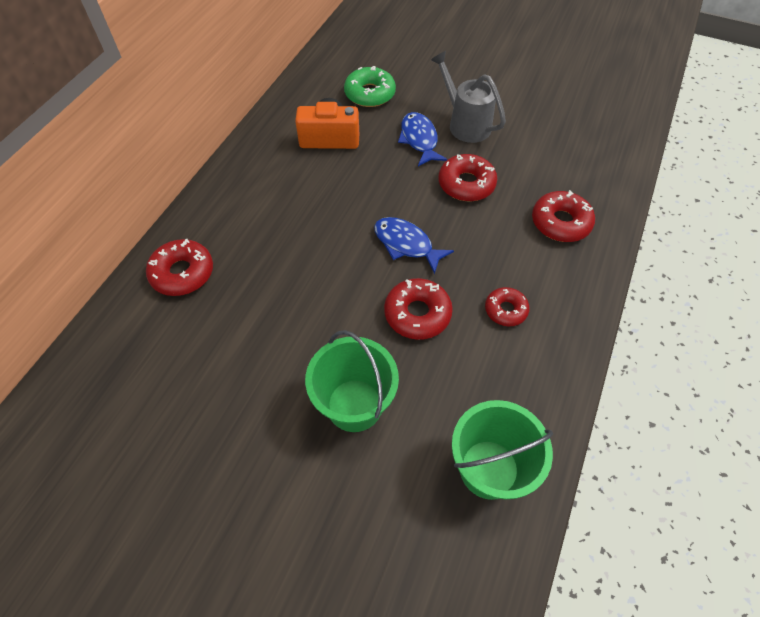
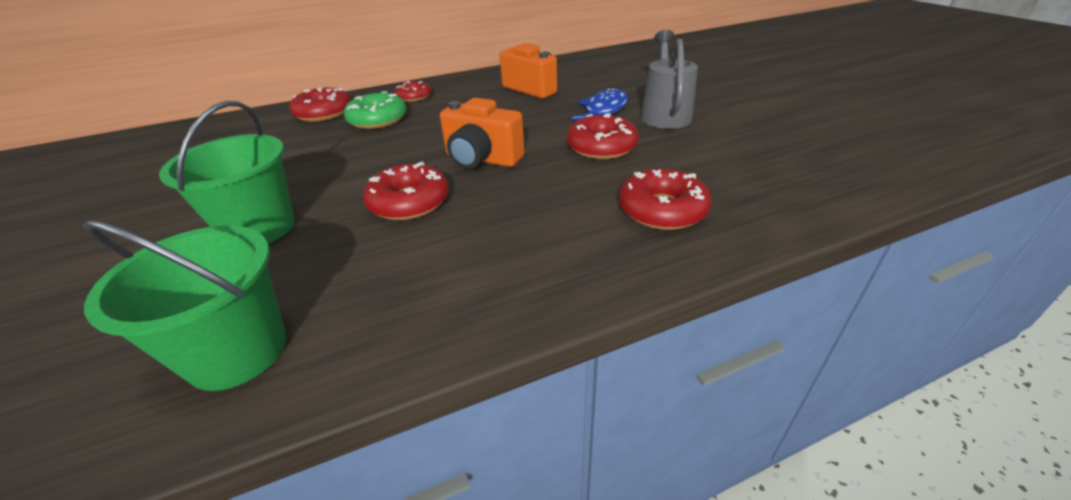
camera: 45 degrees right, 20 degrees down
(370, 94) = (605, 78): green donut -> green donut (378, 120)
(406, 244) = (482, 159): blue fish -> orange camera
(505, 310) = (486, 242): red donut -> red donut (414, 97)

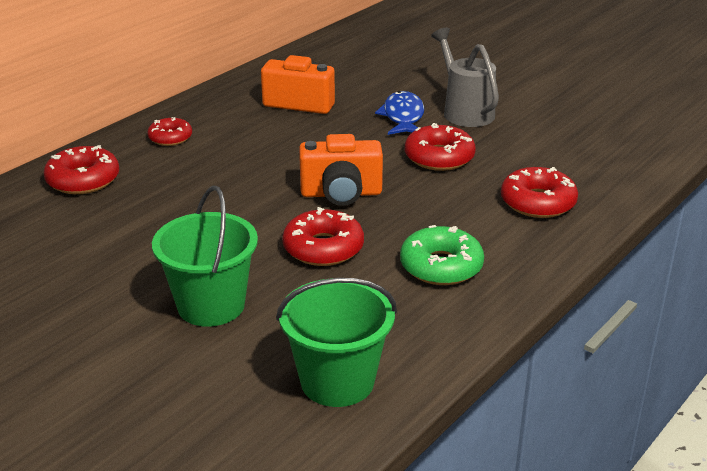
camera: 30 degrees left, 5 degrees down
(378, 120) = (167, 175): green donut -> green donut (441, 266)

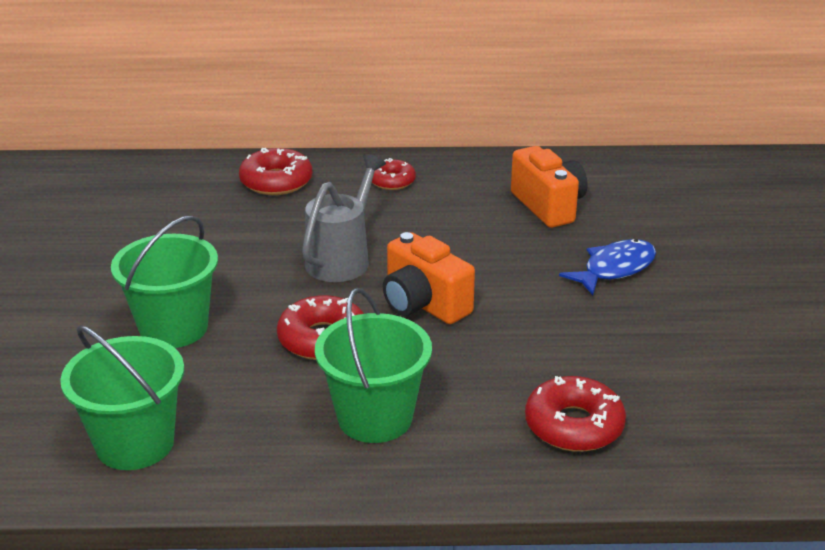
camera: 50 degrees right, 0 degrees up
(439, 157) = (570, 325): red donut -> none
(441, 266) = (375, 418): green donut -> green bucket
(464, 111) = (687, 297): grey watering can -> grey watering can (342, 258)

